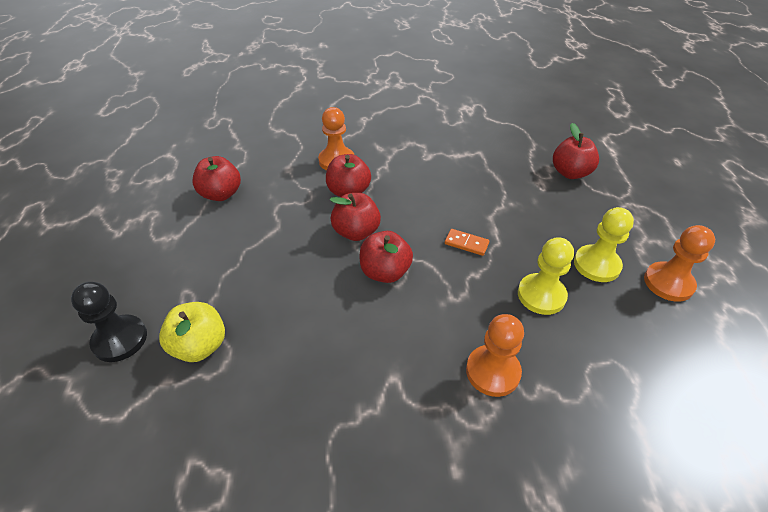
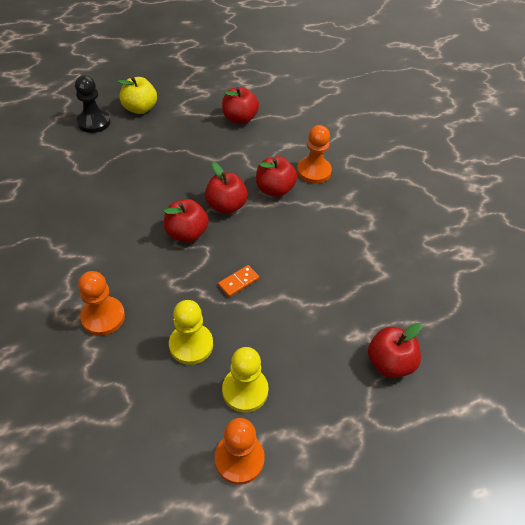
camera: 70 degrees right, 5 degrees up
(200, 346) = (96, 157): yellow apple -> yellow apple (140, 108)
(466, 243) = (238, 282): orange domino -> orange domino turned 45 degrees clockwise

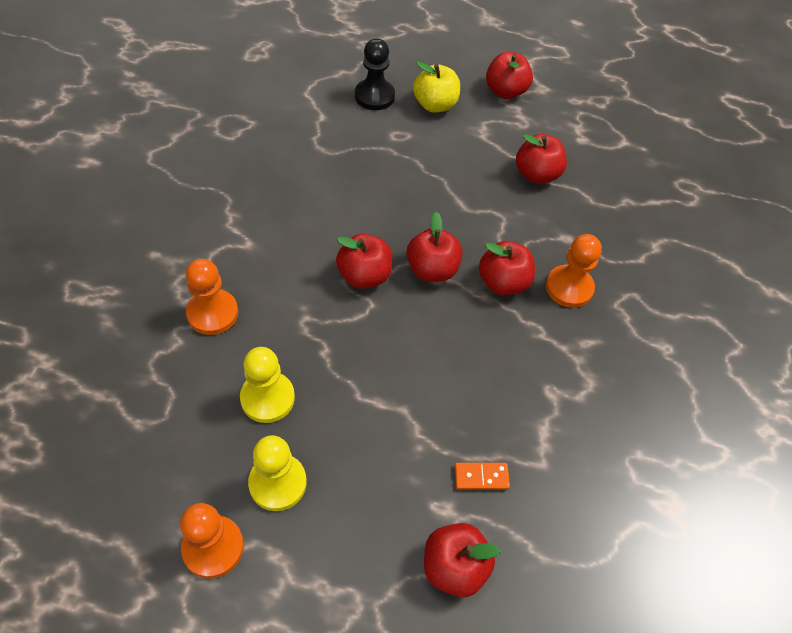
camera: 35 degrees right, 5 degrees up
(178, 80) = (505, 91): none -> red apple
(238, 282) = (371, 363): orange domino -> orange domino (481, 477)

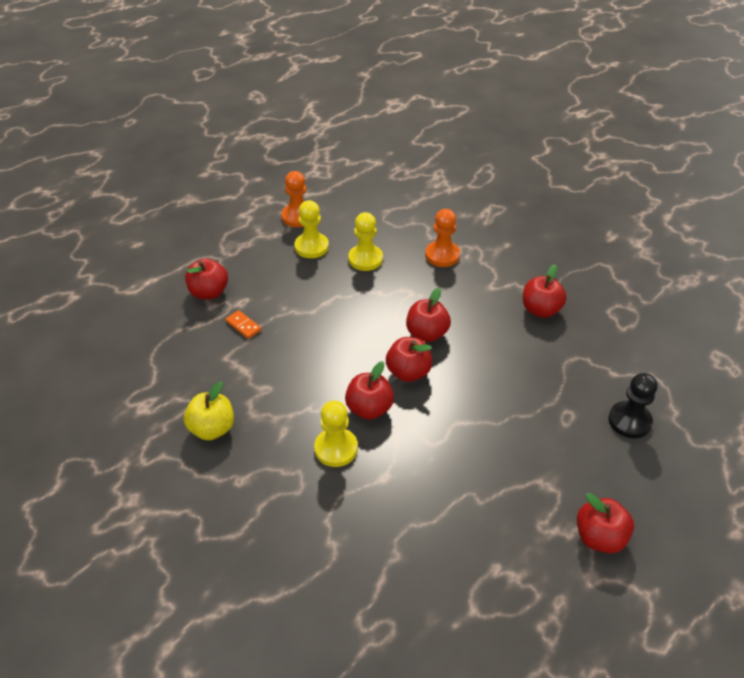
camera: 125 degrees right, 10 degrees down
(435, 105) = (600, 463): yellow apple -> yellow apple (212, 428)
(481, 477) = (243, 325): orange domino -> orange domino turned 75 degrees counterclockwise
(536, 174) = (468, 497): red apple -> red apple (540, 310)
(569, 287) = (336, 448): orange pawn -> yellow pawn

